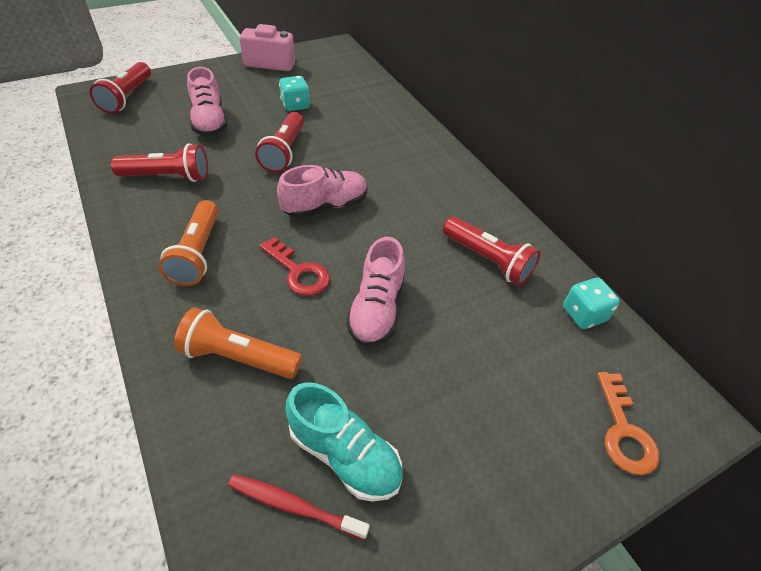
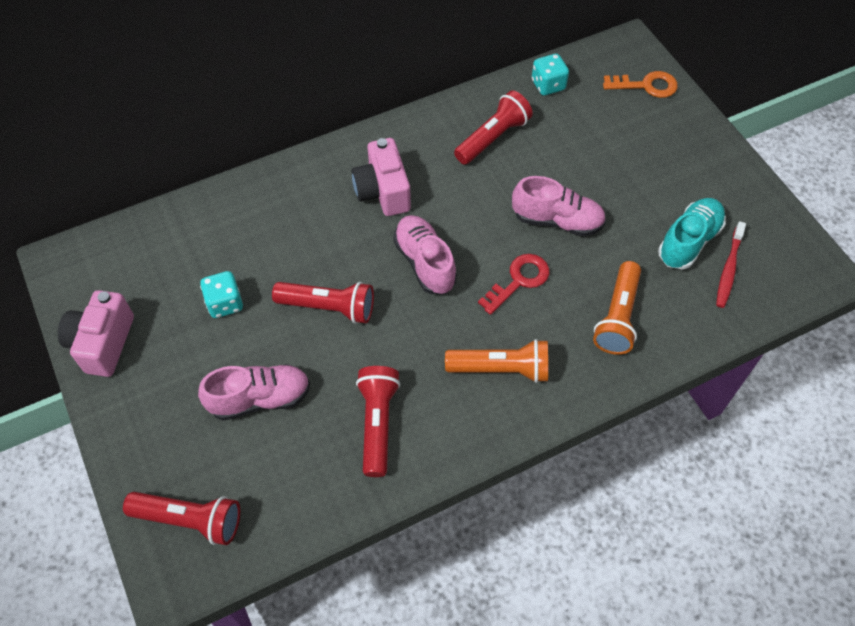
camera: 85 degrees left, 10 degrees up
(406, 181) = (383, 191): none -> pink camera

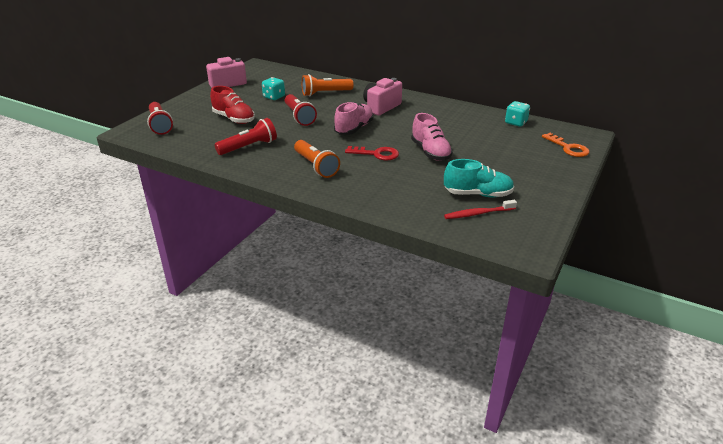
camera: 55 degrees right, 25 degrees down
(260, 398) = (234, 119): pink shoe -> red shoe
(493, 138) = (456, 120): red flashlight -> none
(617, 317) = (392, 188): orange flashlight -> orange flashlight (325, 93)

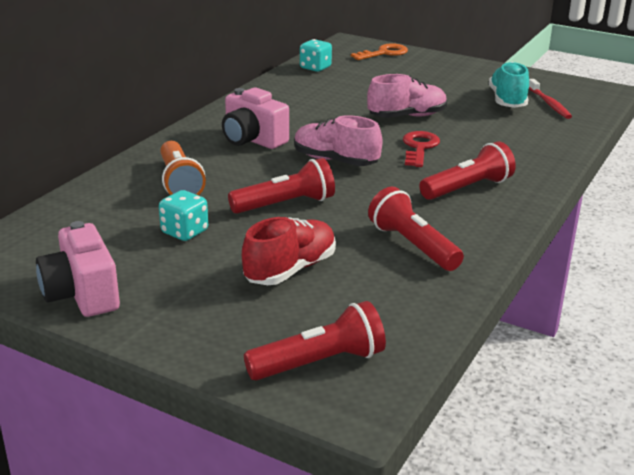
camera: 90 degrees left, 5 degrees down
(316, 166) = (468, 188): orange flashlight -> red flashlight

